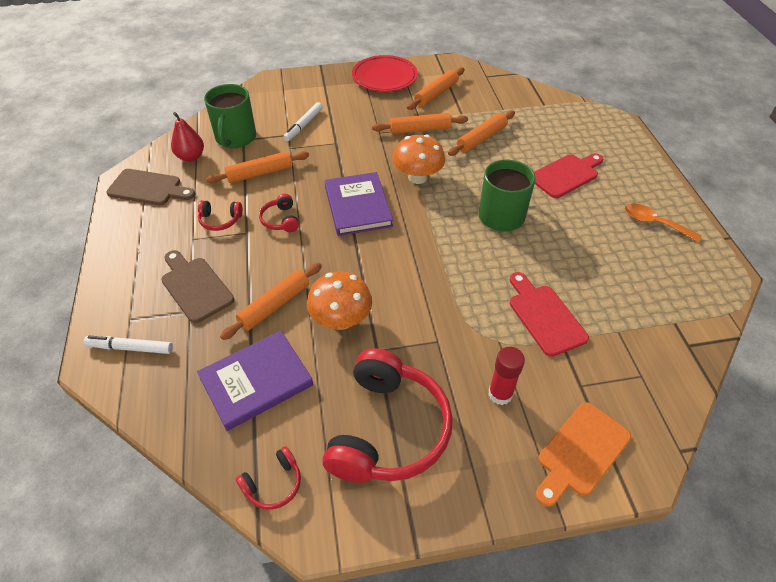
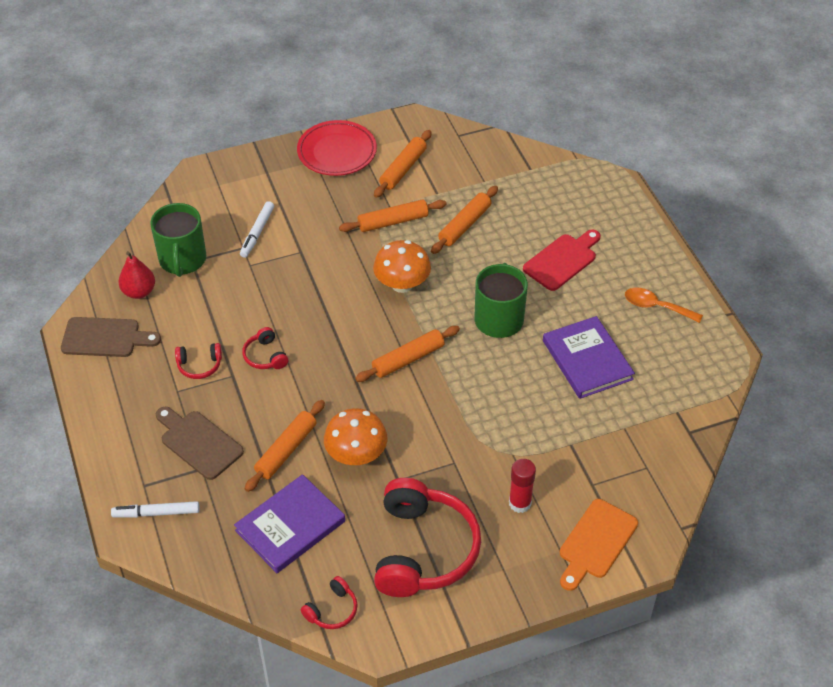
camera: 10 degrees left, 0 degrees up
(260, 173) = (225, 302): orange rolling pin -> orange rolling pin (408, 359)
(358, 206) = (344, 329): purple book -> purple book (587, 360)
(544, 316) = (553, 423): red cutting board -> none

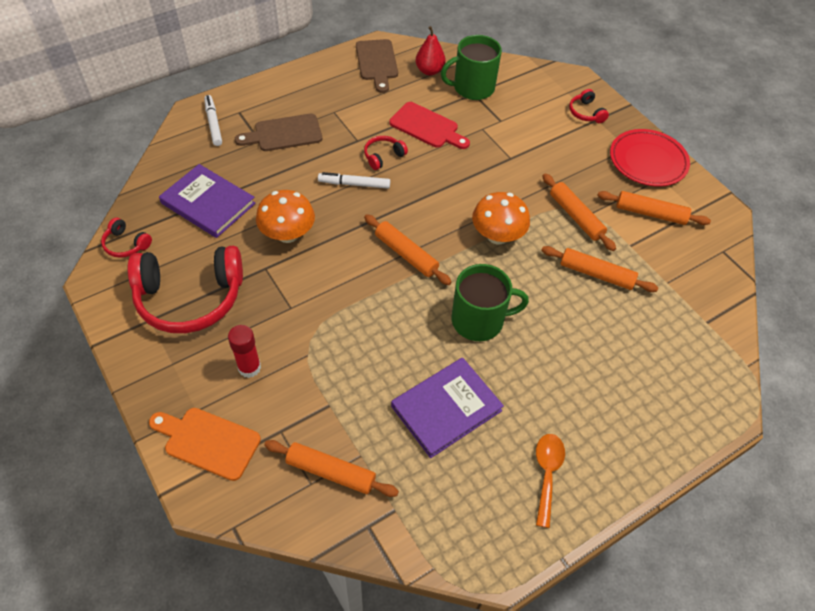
camera: 75 degrees right, 5 degrees up
(199, 365) = (363, 119): red headphones -> red headphones (586, 113)
(199, 443) = (284, 134): brown cutting board -> brown cutting board turned 135 degrees counterclockwise
(257, 233) = (521, 126): white marker -> white marker (354, 184)
(286, 450) = (285, 187): orange rolling pin -> orange rolling pin (331, 472)
(562, 260) = (582, 368): red cutting board -> red cutting board (427, 127)

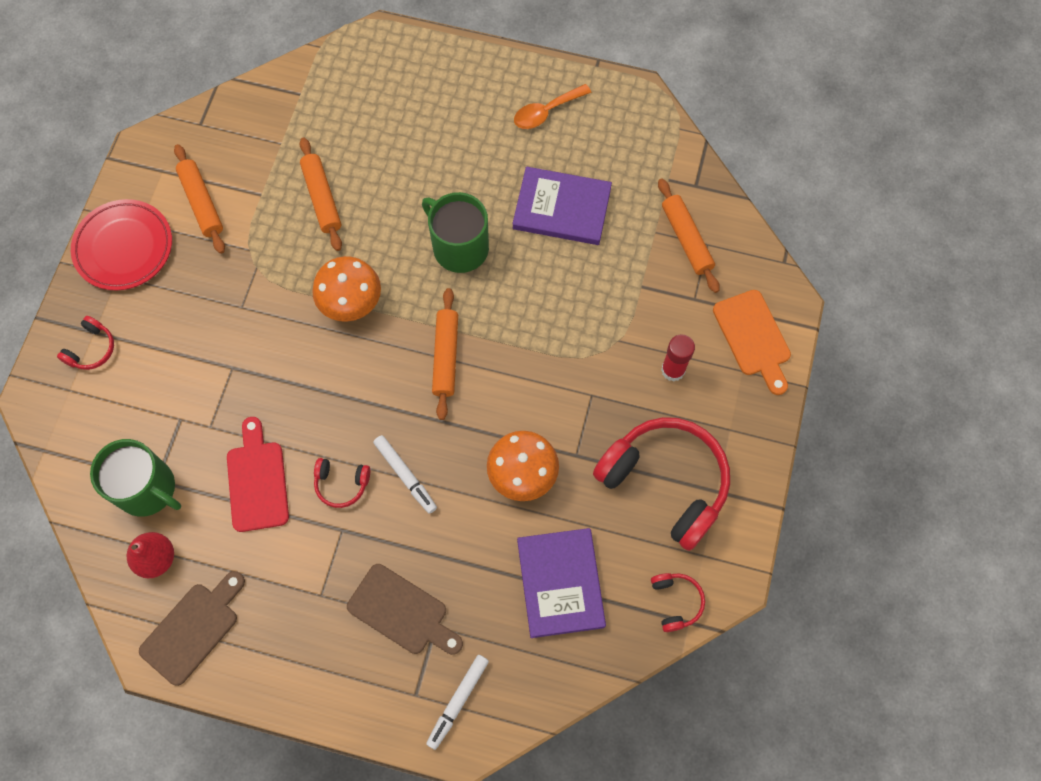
camera: 130 degrees left, 15 degrees up
(576, 216) = (264, 258): orange rolling pin -> none

